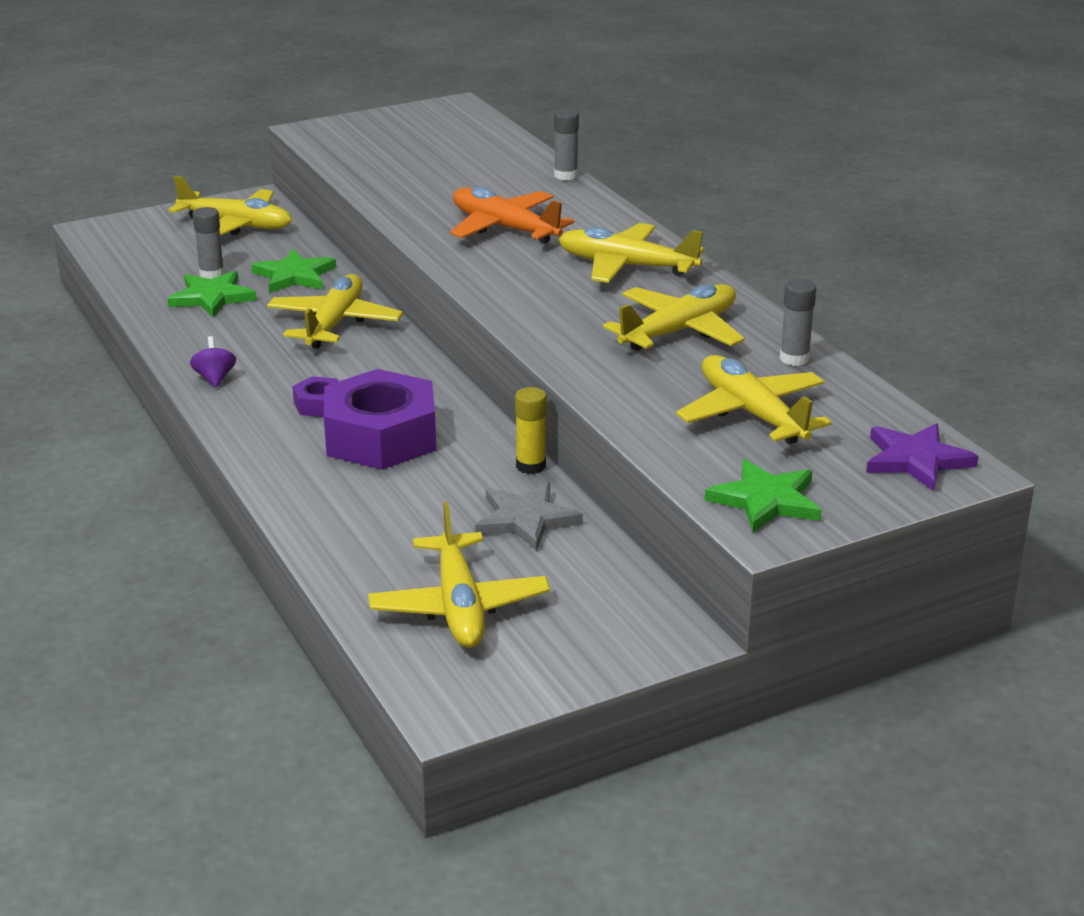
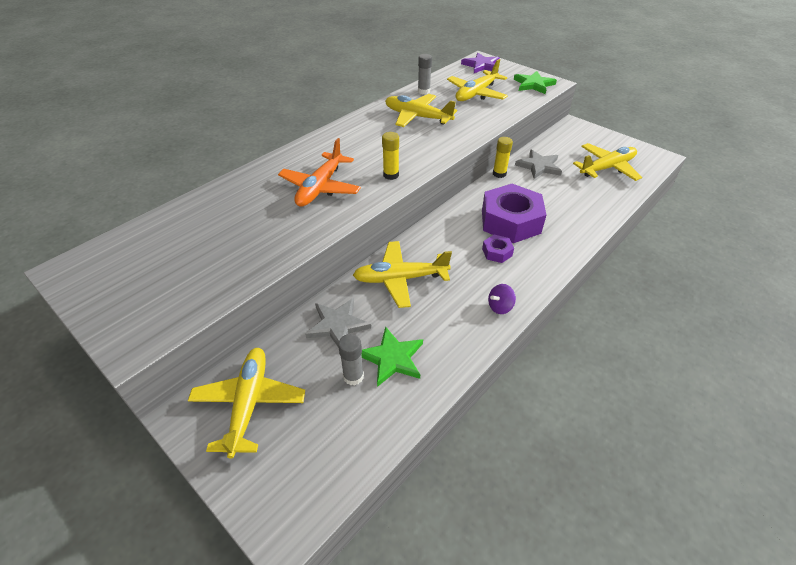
camera: 110 degrees left, 15 degrees up
(294, 275) = (337, 325): green star -> grey star
(496, 277) = (391, 175): none -> yellow glue stick
(565, 175) = (225, 183): grey glue stick -> none
(626, 266) = (354, 141): yellow plane -> none

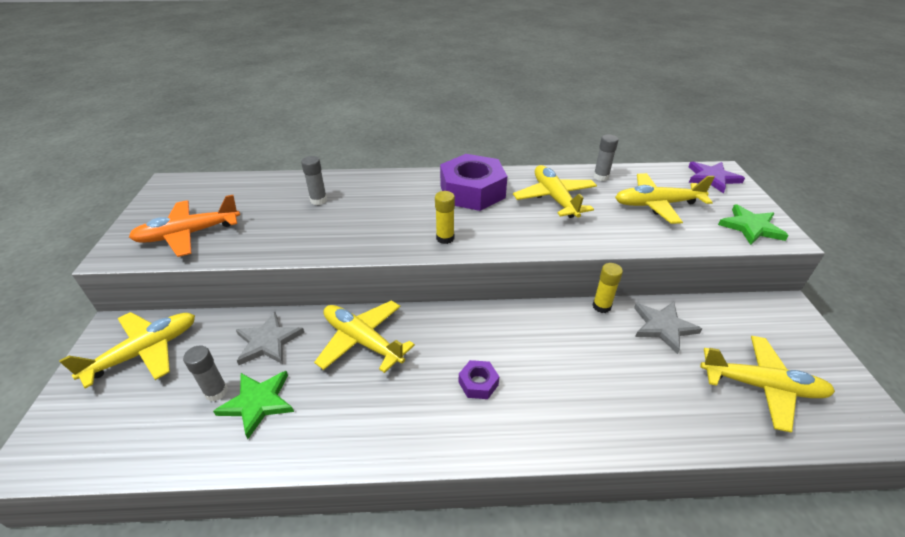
camera: 45 degrees right, 5 degrees down
(253, 202) = (318, 200): none -> grey glue stick
(320, 188) = (376, 216): orange plane -> orange plane (188, 234)
(500, 307) = (400, 438): purple spinning top -> none
(510, 221) = (539, 363): purple nut -> purple nut (472, 191)

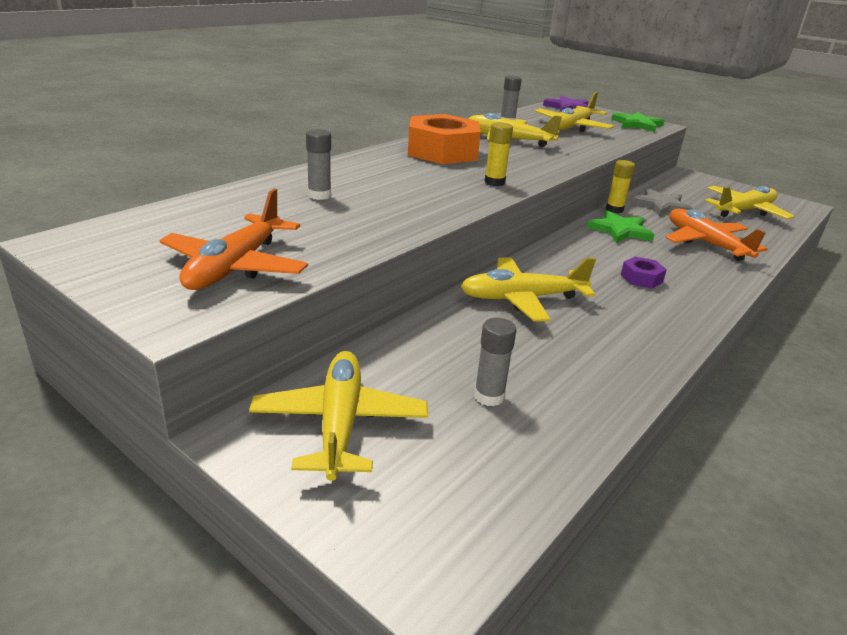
camera: 50 degrees left, 10 degrees down
(258, 402) = (539, 378): green star -> green star (620, 230)
(268, 341) = (449, 341): grey star -> none
(472, 191) = (442, 152): purple nut -> orange nut
(619, 391) = (705, 243): none -> orange plane

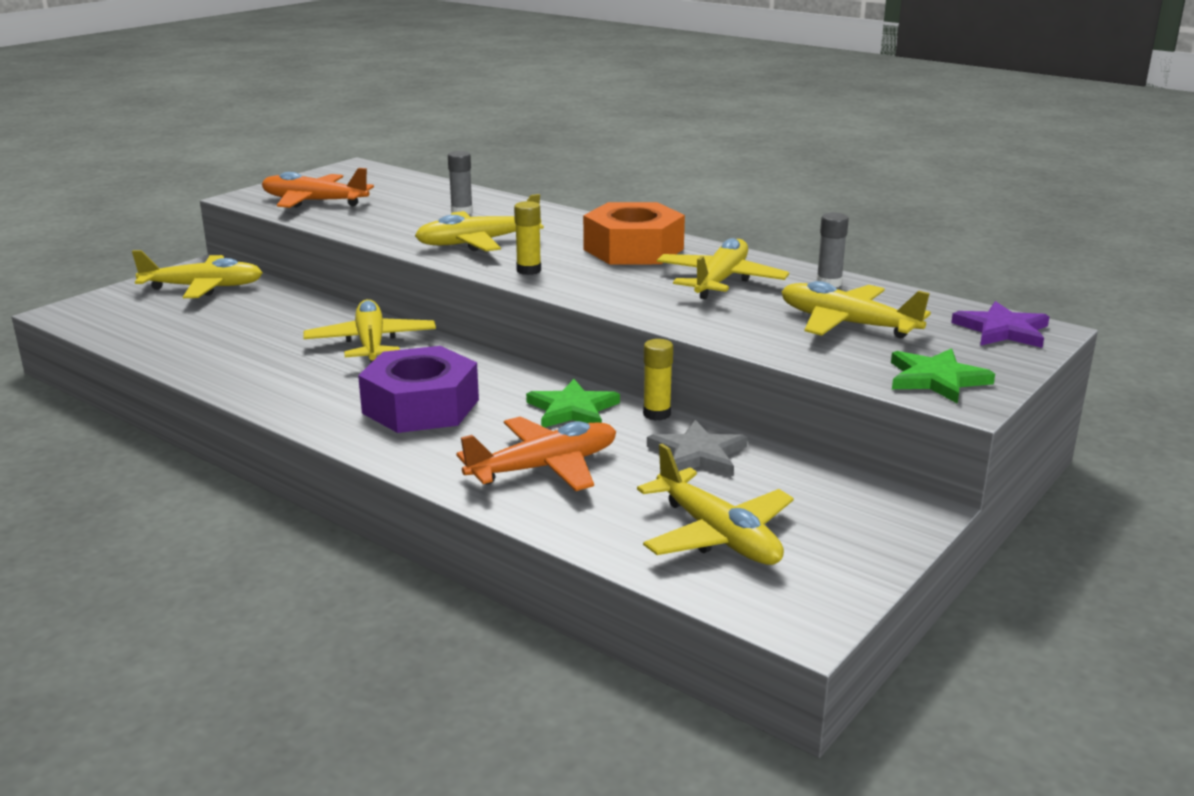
camera: 90 degrees right, 5 degrees down
(421, 194) = (477, 243): none -> yellow plane
(489, 396) = (216, 327): grey glue stick -> none
(641, 278) = (421, 406): purple nut -> purple nut, size x2.27

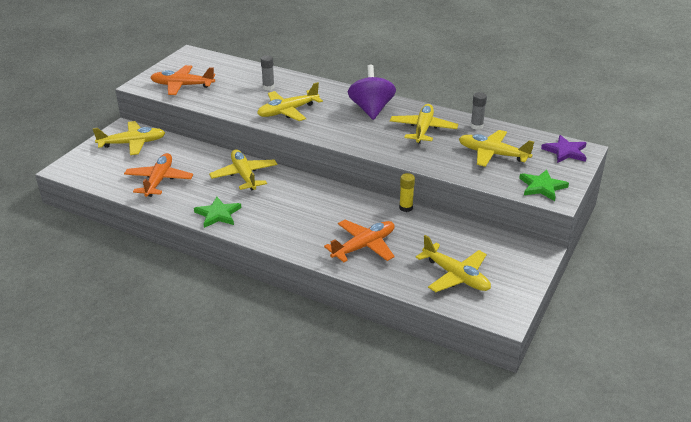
camera: 10 degrees left, 10 degrees up
(214, 339) = (159, 180): none -> orange plane
(421, 406) = (288, 215): purple nut -> none
(528, 270) = (323, 130): yellow glue stick -> none
(572, 409) = (364, 209): green star -> green star (218, 214)
(633, 249) = (371, 109): orange nut -> purple spinning top
(697, 454) = (433, 230): grey star -> none

